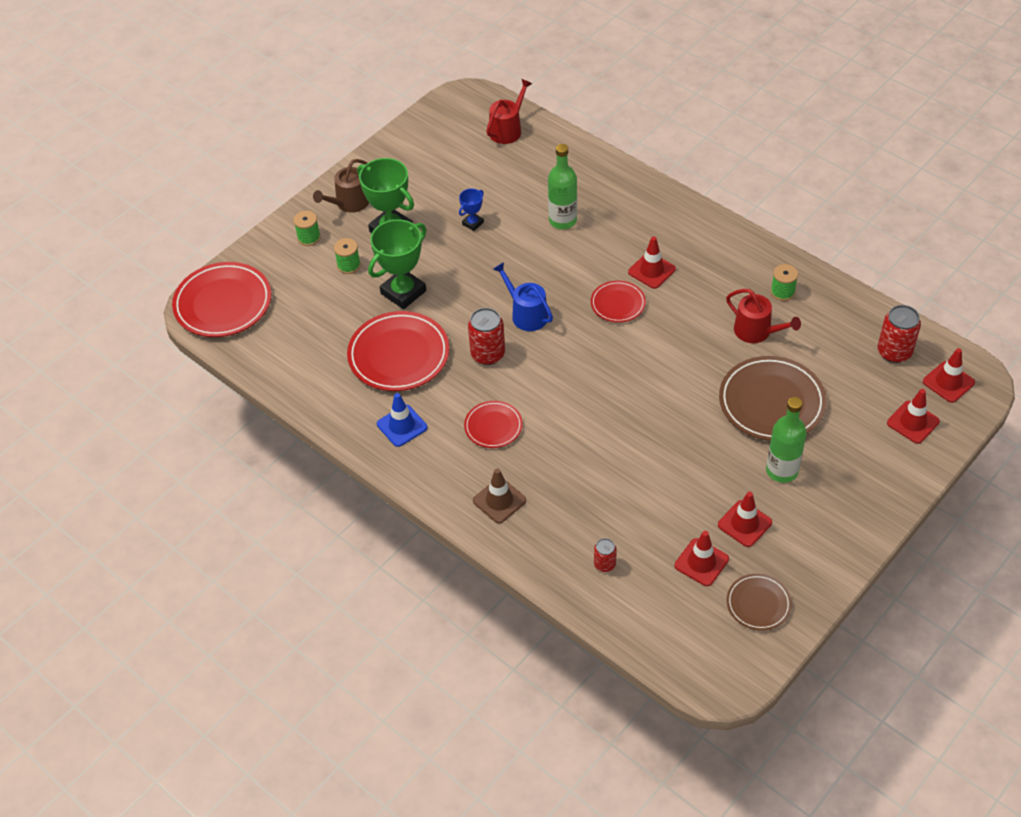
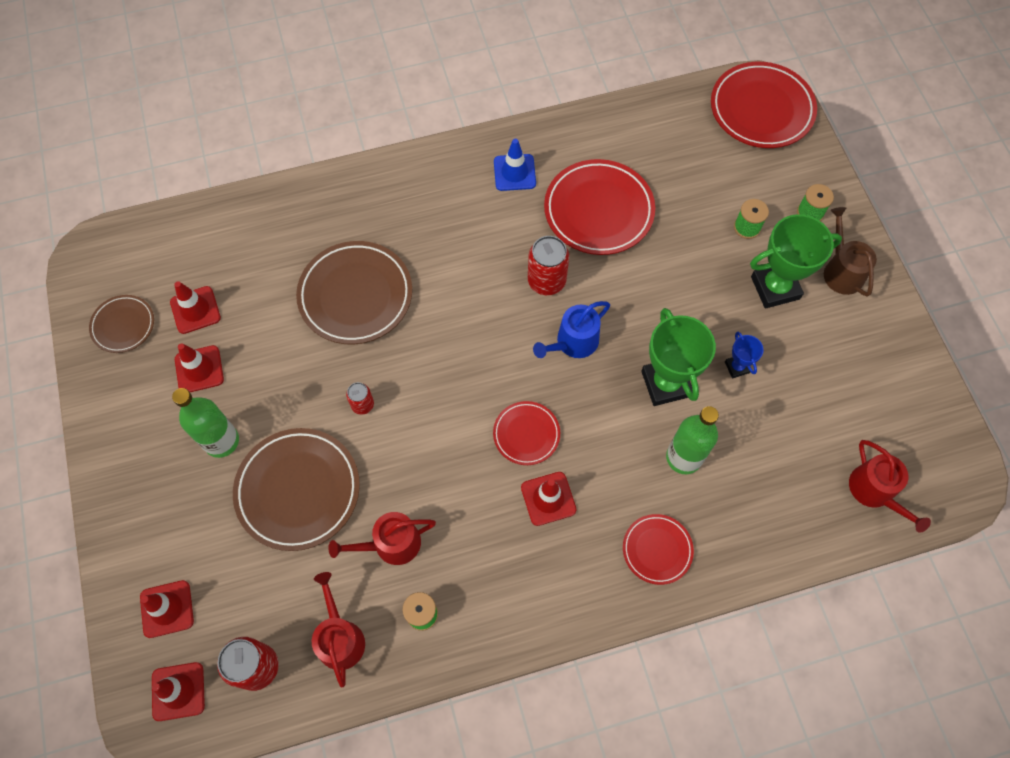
camera: 120 degrees right, 15 degrees up
(403, 292) = (678, 254): green trophy -> green trophy (666, 384)
(493, 426) = (459, 239): red plate -> red plate (657, 550)
(499, 500) = (380, 201): brown traffic cone -> none
(526, 314) = (573, 342): blue watering can -> blue watering can turned 150 degrees clockwise
(597, 463) = (355, 295): none -> brown plate
(604, 564) = (256, 239): red can -> red can (362, 405)
(836, 322) = (340, 638): none -> red watering can

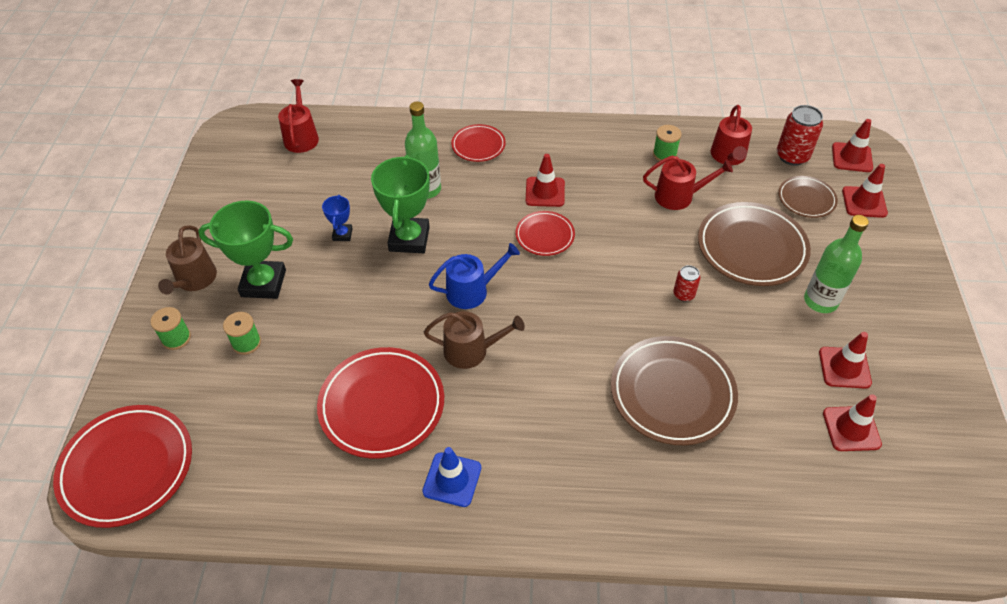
camera: 160 degrees left, 15 degrees down
(123, 325) = (933, 435): brown plate -> brown plate (806, 199)
(546, 281) = (471, 350): red can -> brown watering can

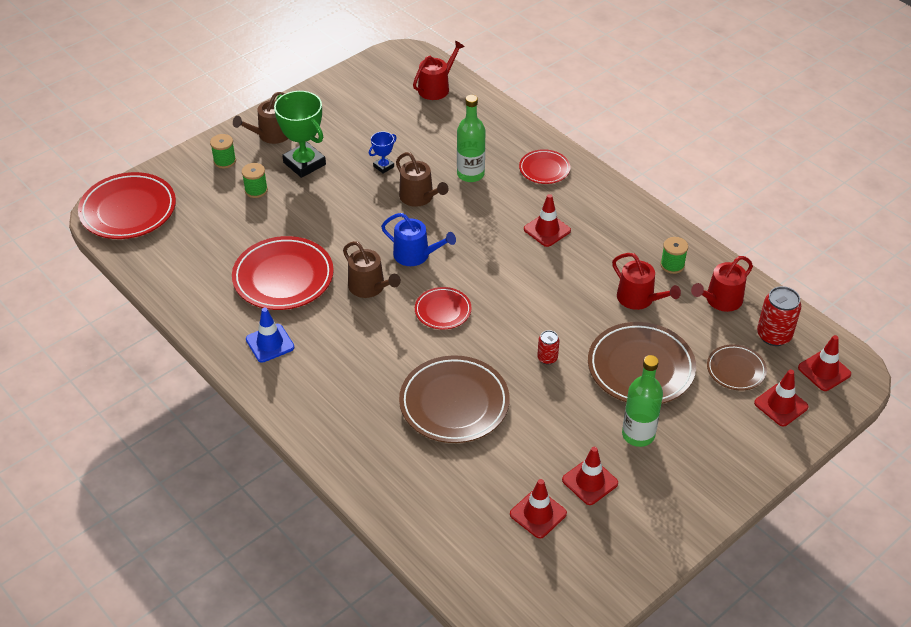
camera: 45 degrees right, 5 degrees down
(409, 239) = (419, 197): green trophy -> brown watering can
(545, 236) = (507, 256): red plate -> red plate (443, 311)

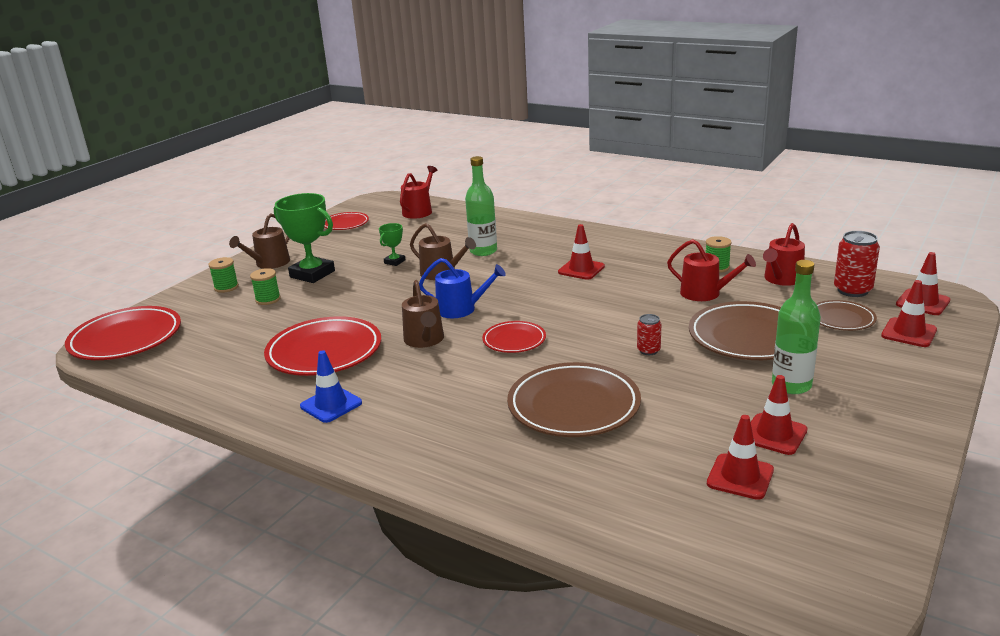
camera: 15 degrees left, 20 degrees down
(369, 287) = (425, 340): brown watering can -> brown watering can turned 45 degrees clockwise
(383, 166) = (394, 262): blue trophy -> green trophy
(544, 169) = (551, 236): red plate -> red plate (345, 224)

